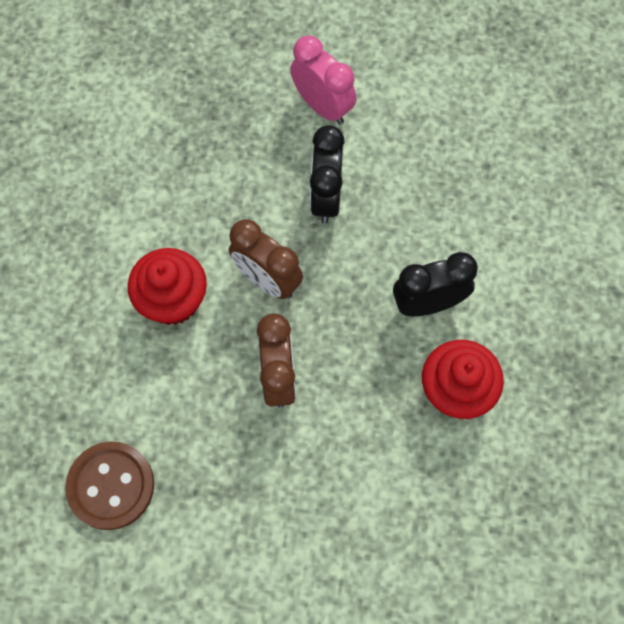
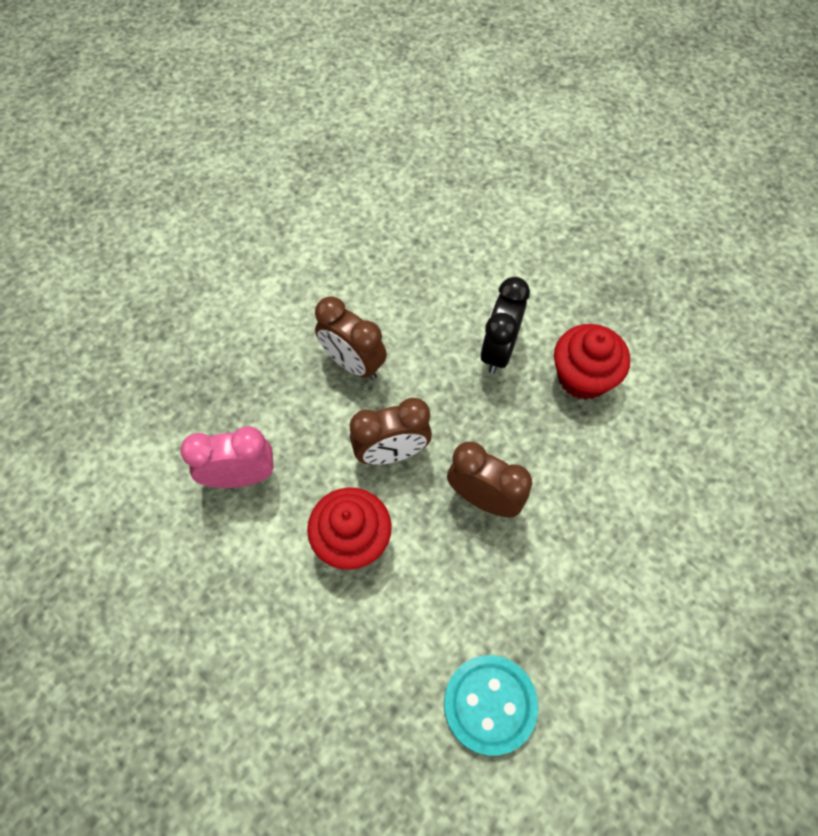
camera: 55 degrees left, 5 degrees down
(111, 486) = (490, 704): brown button -> turquoise button
(322, 106) = (271, 315): pink clock -> pink clock (241, 476)
(326, 197) = (353, 363): black clock -> brown clock

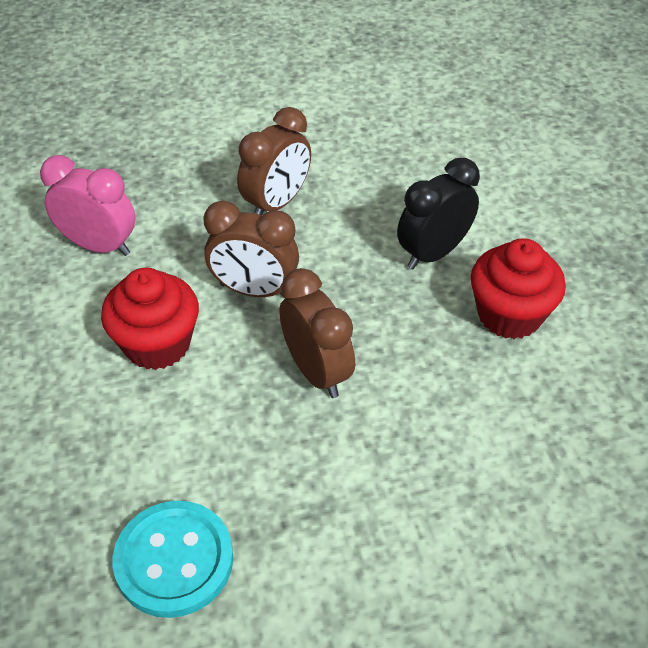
camera: 30 degrees right, 15 degrees down
(353, 363) = (276, 203): brown clock -> brown clock turned 120 degrees counterclockwise

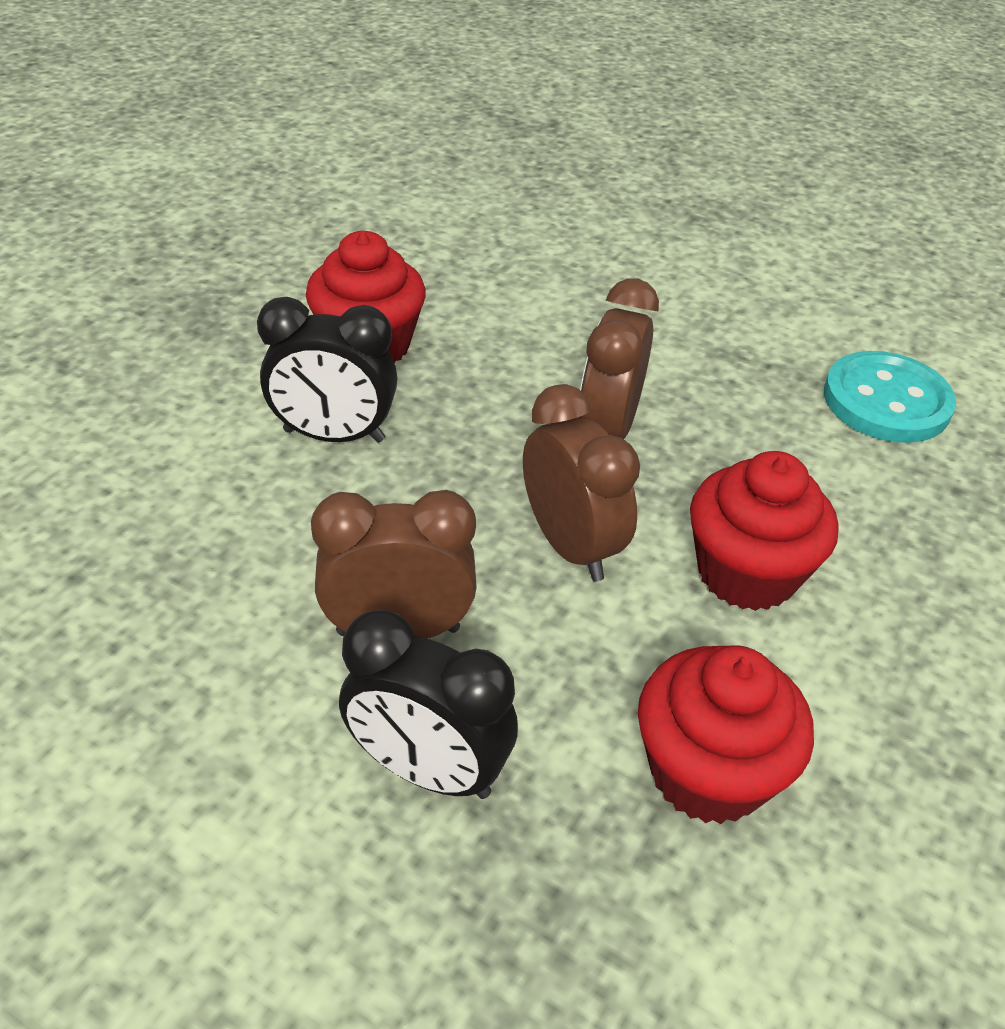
camera: 135 degrees left, 5 degrees down
(99, 246) = (707, 771): pink clock -> red cupcake
(203, 175) = (428, 770): none -> black clock

